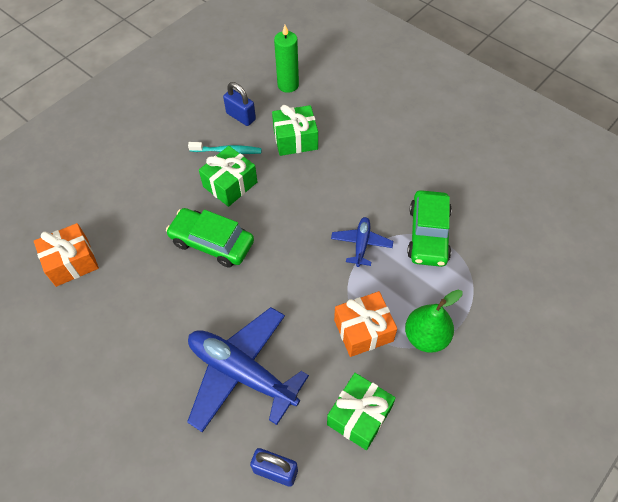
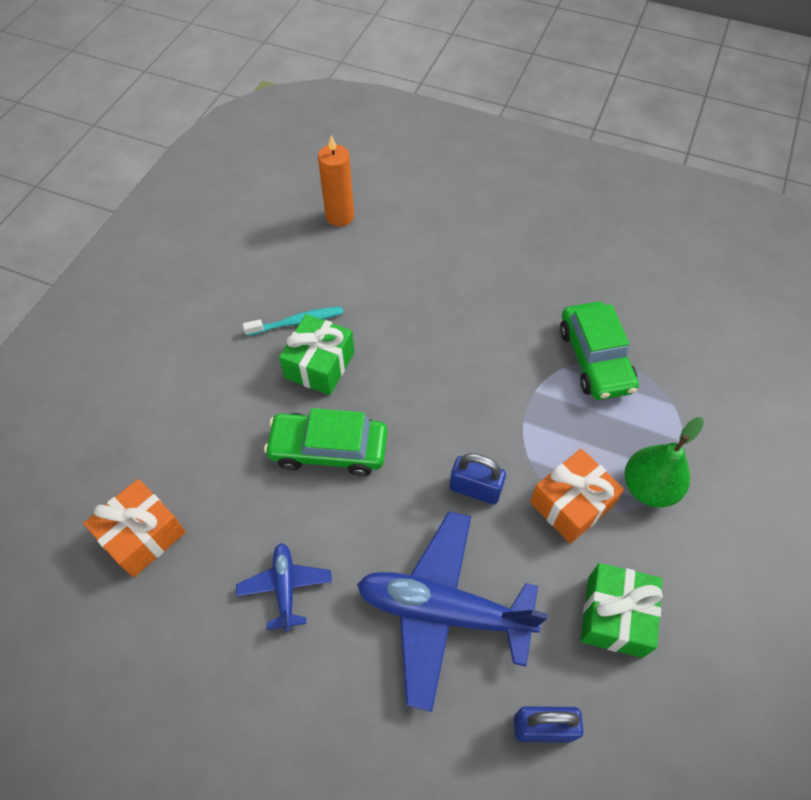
camera: 20 degrees left, 0 degrees up
(241, 116) = (295, 272): blue padlock -> blue padlock (475, 489)
(288, 85) = (340, 216): green candle -> orange candle
(295, 139) = (379, 283): green gift -> none
(361, 244) = (520, 395): blue plane -> blue plane (285, 587)

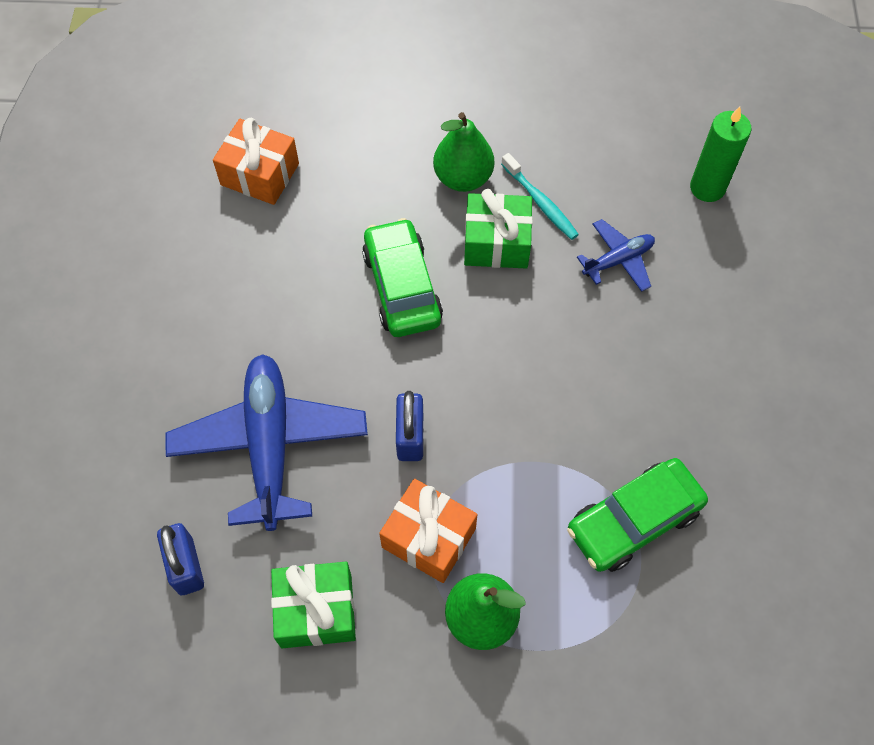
camera: 70 degrees right, 5 degrees up
(243, 368) = (463, 178): none -> green pear
(285, 587) = (249, 303): blue plane -> blue plane (618, 260)
(340, 216) = (707, 188): orange candle -> green candle

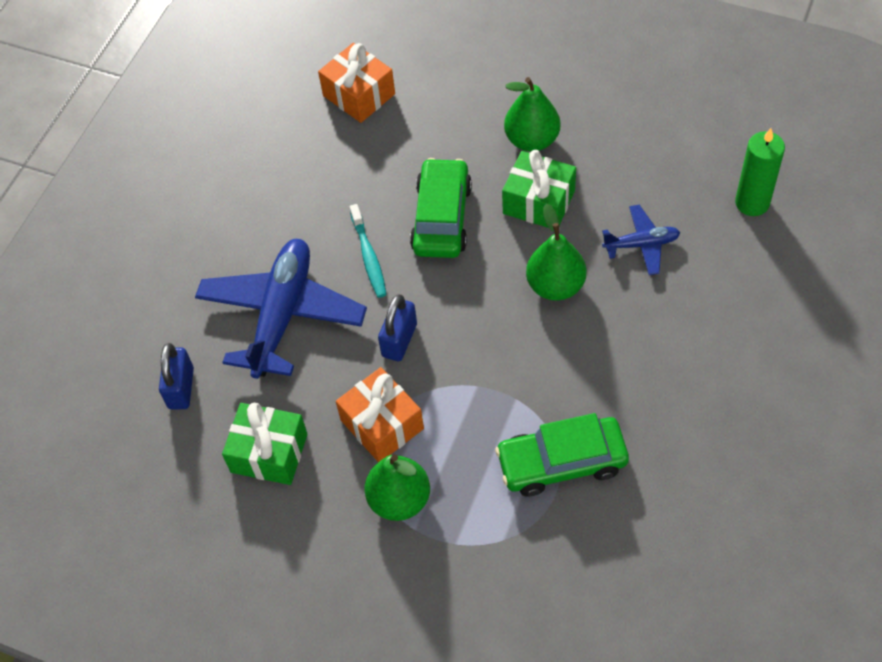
camera: 25 degrees right, 5 degrees down
(540, 202) = (592, 177): turquoise toothbrush -> turquoise toothbrush (368, 256)
(549, 328) = (555, 285): none -> green pear

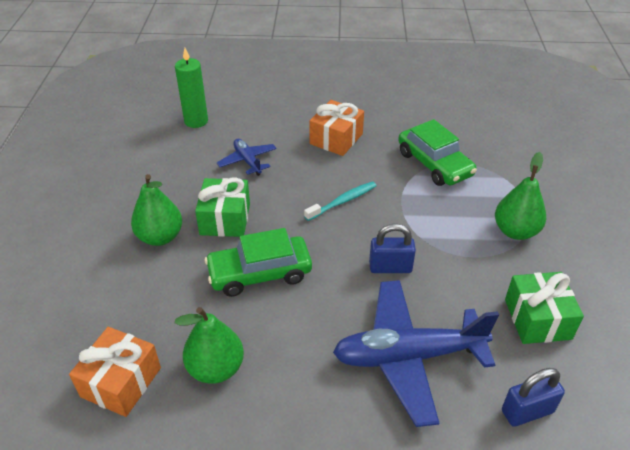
camera: 115 degrees left, 15 degrees down
(368, 256) = (318, 312): turquoise toothbrush -> turquoise toothbrush (342, 201)
(382, 424) = (467, 257): orange gift -> orange gift (336, 139)
(555, 285) = (300, 194): green pear -> green pear (216, 368)

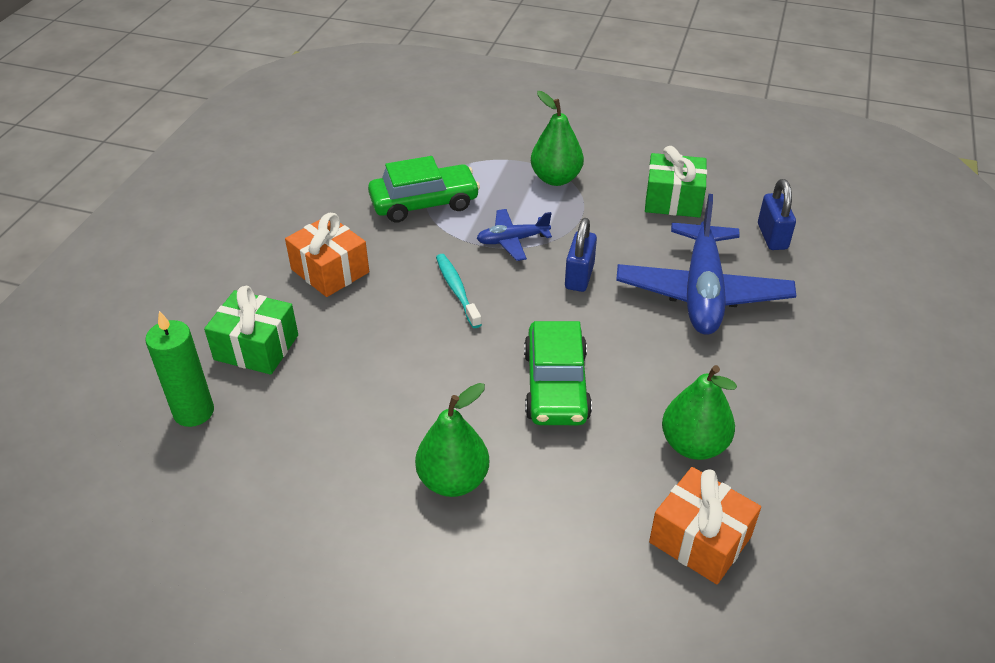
camera: 75 degrees left, 0 degrees up
(225, 219) = (444, 405): green gift -> green gift (256, 347)
(247, 161) = (330, 365): blue plane -> blue plane (512, 240)

